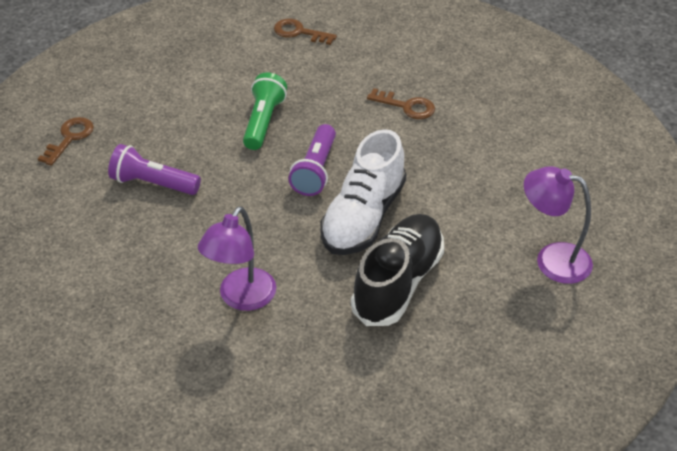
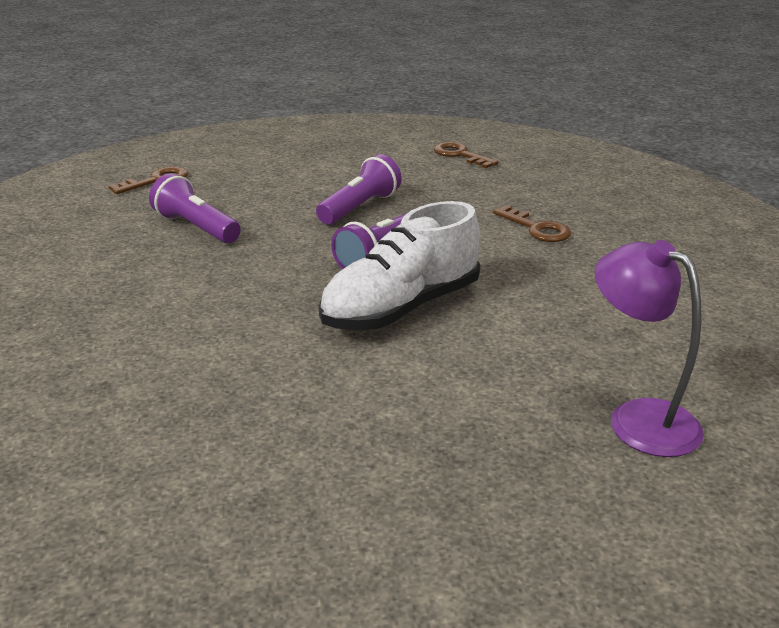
camera: 25 degrees right, 15 degrees down
(241, 298) = (183, 344): purple lamp -> none
(263, 121) = (360, 207): green flashlight -> purple flashlight
(398, 282) = (390, 382): black shoe -> none

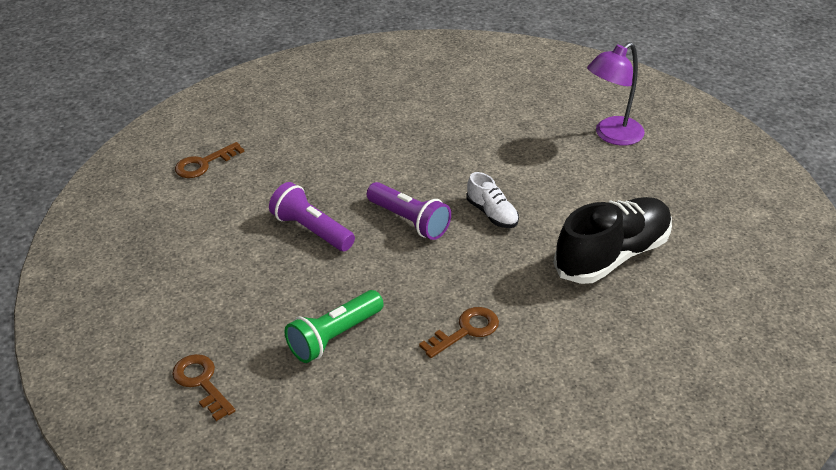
camera: 85 degrees left, 10 degrees up
(196, 228) = (334, 337): purple flashlight -> green flashlight
(313, 405) = (612, 256): none -> black shoe
(401, 308) = (492, 214): white shoe -> white shoe, size x0.50
(536, 228) = (372, 140): brown key -> brown key (465, 331)

